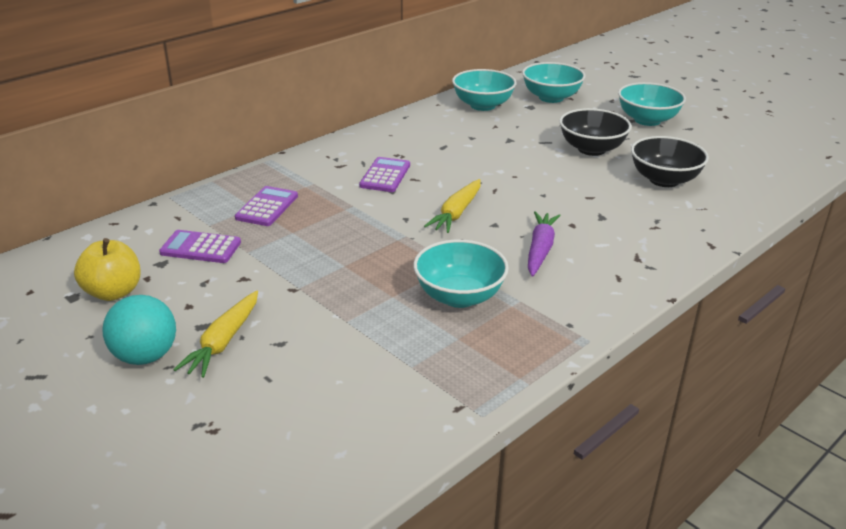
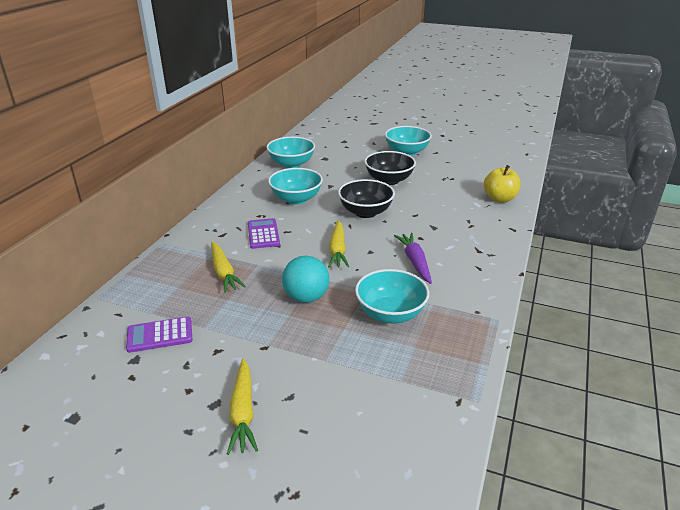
camera: 25 degrees left, 0 degrees up
(113, 292) = (110, 400): yellow apple -> yellow apple (499, 199)
(145, 356) = (185, 450): turquoise ball -> turquoise ball (306, 297)
(267, 207) = (190, 284): purple calculator -> none
(310, 205) = (224, 272): none -> yellow carrot
(551, 98) = (333, 149): turquoise bowl -> turquoise bowl (296, 199)
(664, 180) = (450, 191): black bowl -> black bowl (365, 212)

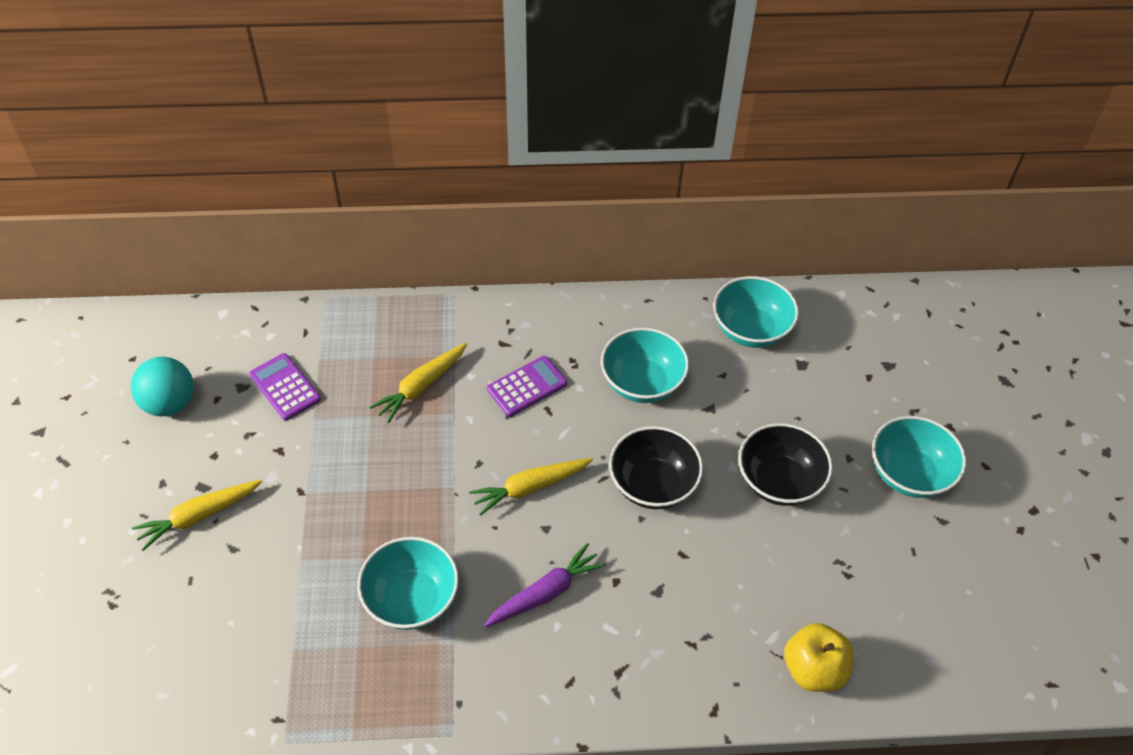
camera: 65 degrees right, 20 degrees up
(306, 297) = (407, 494): turquoise ball -> turquoise ball (170, 403)

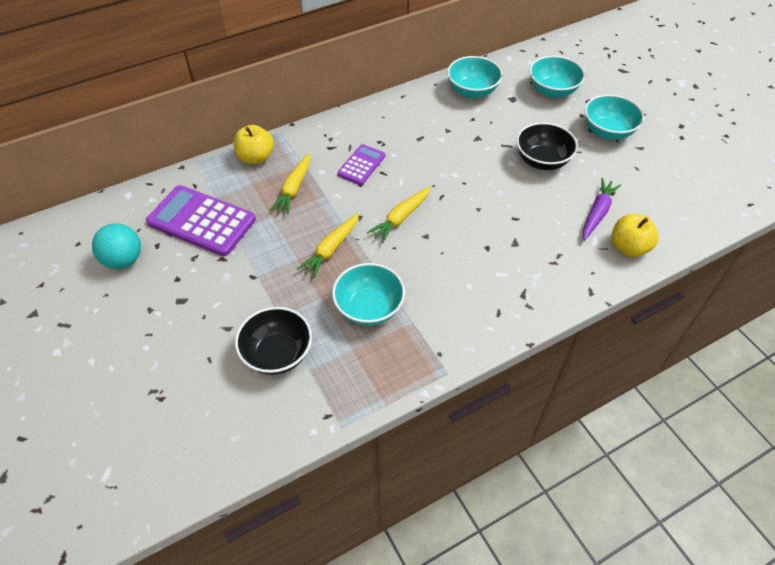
camera: 25 degrees left, 0 degrees up
(199, 516) = (190, 319): yellow carrot -> yellow carrot (331, 249)
(285, 387) = (201, 221): purple calculator -> purple calculator, size x1.82
(401, 321) = (256, 157): none -> yellow apple
(545, 593) = (450, 270): purple carrot -> purple carrot (597, 213)
(642, 383) = (429, 139): turquoise bowl -> turquoise bowl (552, 91)
(653, 485) = (473, 189): black bowl -> black bowl (277, 354)

